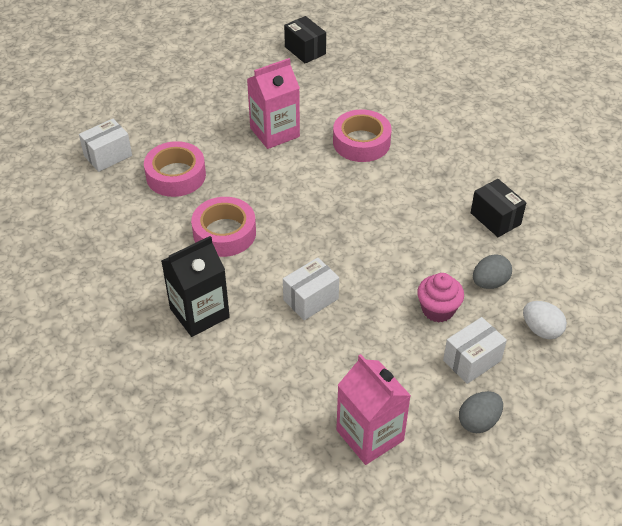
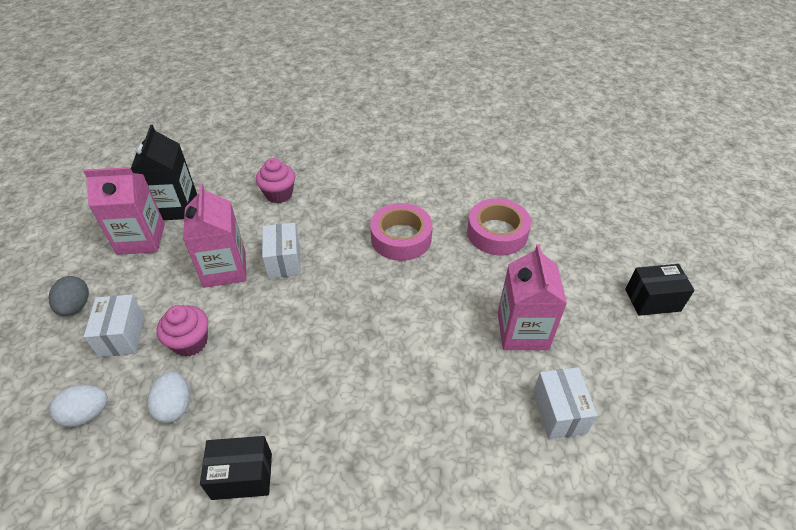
camera: 120 degrees right, 0 degrees up
(108, 156) = (550, 200): white box -> white box (559, 412)
(199, 313) = (329, 195): black carton -> black carton (175, 207)
(224, 357) = (279, 194): none -> pink cupcake
(305, 50) = (688, 441): black box -> black box (652, 300)
(352, 337) = (225, 269): none -> pink carton
(361, 142) = (459, 407): pink tape -> none
(489, 283) = (174, 406): grey egg -> white egg

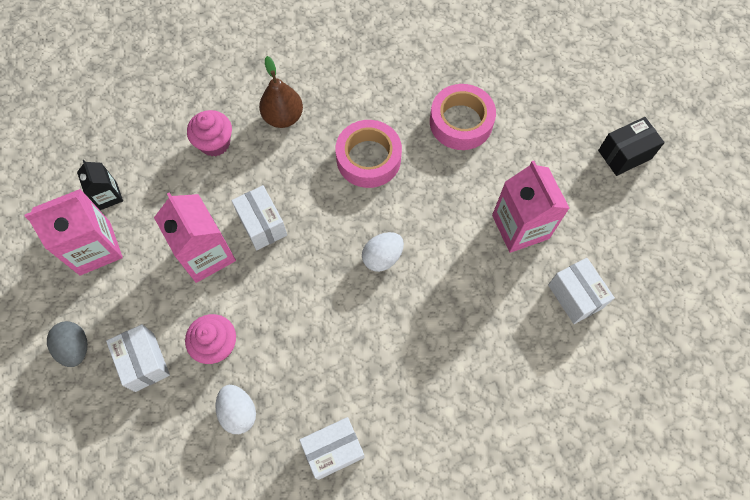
camera: 20 degrees left, 20 degrees up
(87, 414) = (160, 449): white egg -> white egg (382, 257)
(175, 207) = (108, 196): black carton -> black carton, size x0.56
(242, 476) = (333, 450): black box -> white box
(344, 191) = (283, 117): none -> brown pear

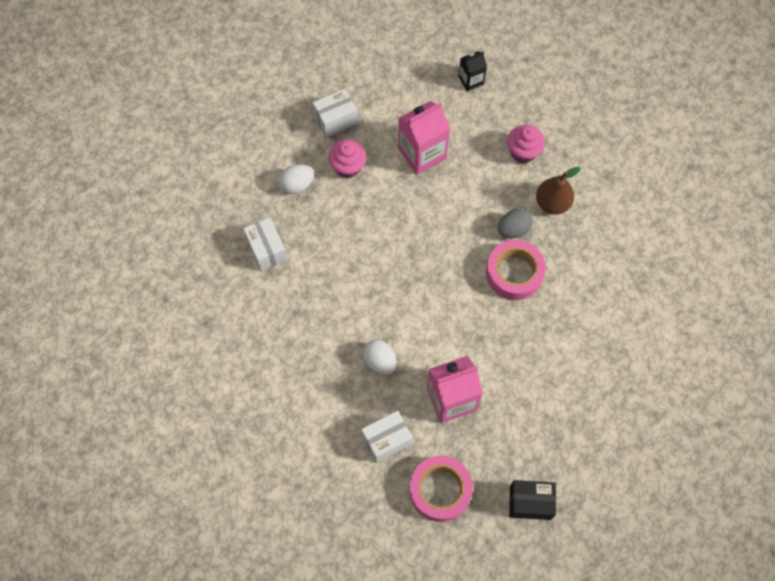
camera: 90 degrees right, 0 degrees up
(75, 348) = (347, 75): grey egg -> grey egg (513, 230)
(95, 248) = (426, 77): pink carton -> none
(262, 225) = (448, 192): white box -> none
(382, 257) = (421, 284): white egg -> white egg (380, 361)
(461, 122) = (556, 353): pink tape -> pink tape (440, 490)
(624, 154) = (530, 502): black box -> black box turned 60 degrees counterclockwise

